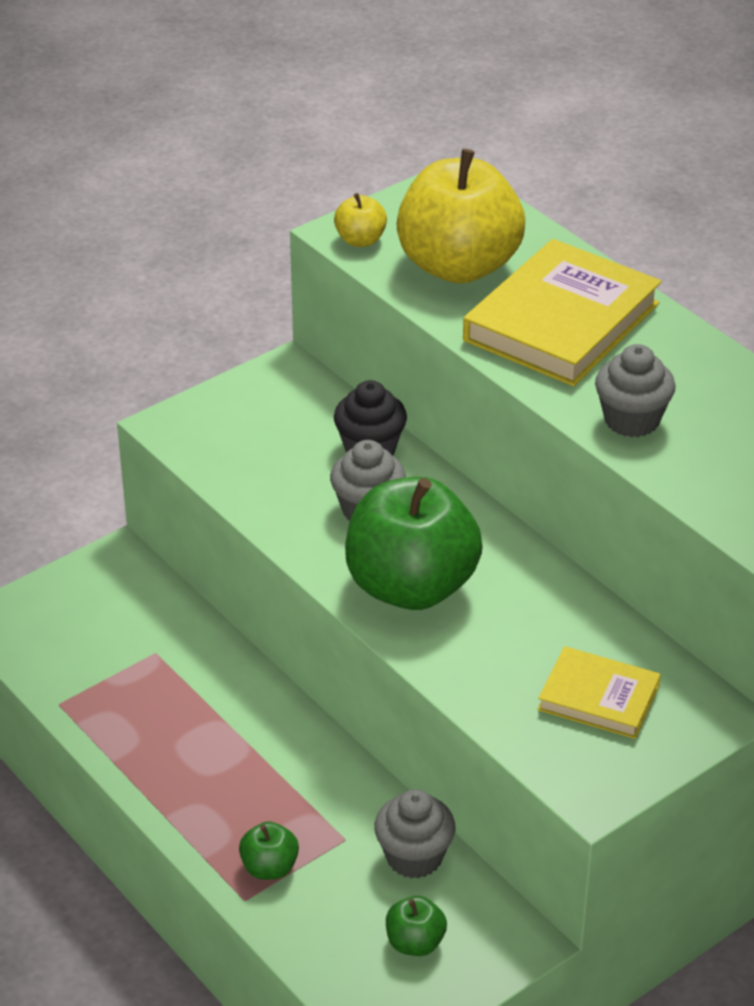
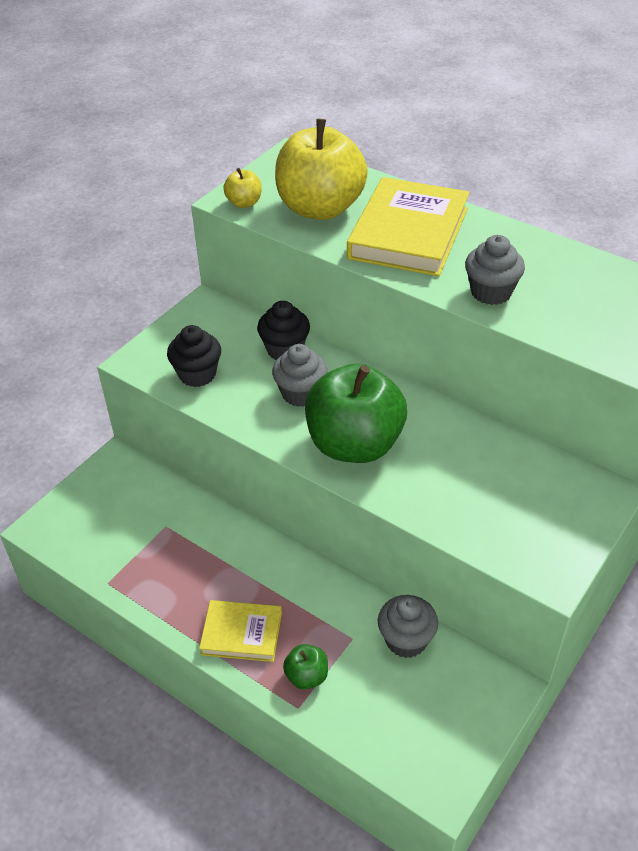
camera: 15 degrees left, 5 degrees up
(242, 458) = (197, 374): none -> black cupcake
(415, 943) = (434, 710): green apple -> none
(598, 698) = (521, 499): yellow book -> yellow book (241, 633)

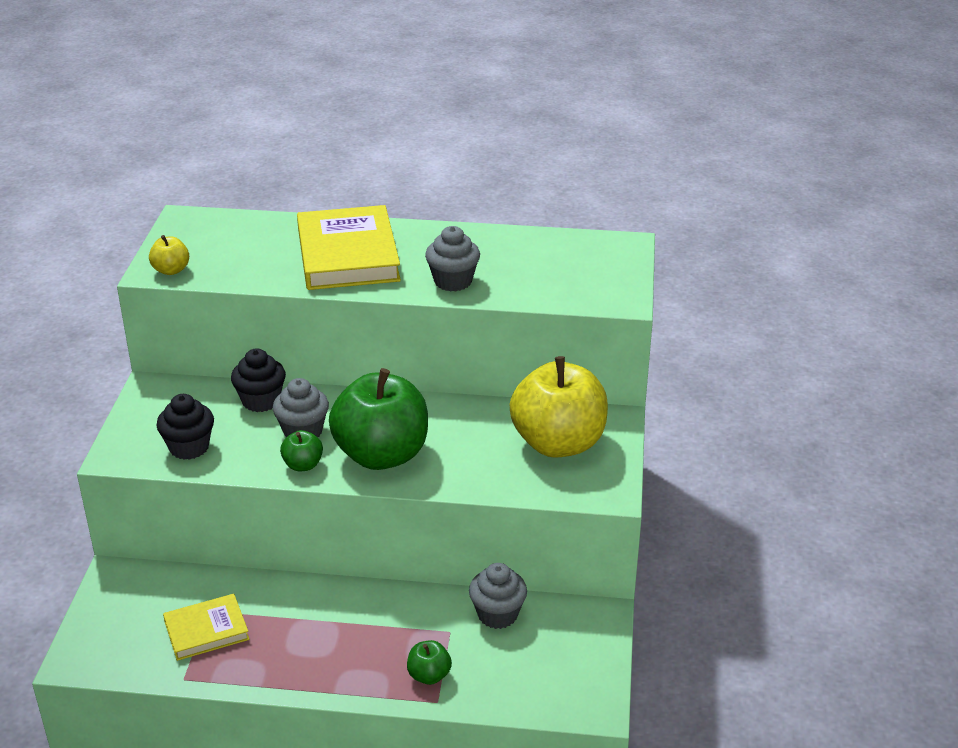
camera: 30 degrees left, 10 degrees down
(241, 633) = (346, 667): yellow book -> yellow book (206, 630)
(279, 428) = (303, 465): none -> green apple
(320, 208) = (250, 256): yellow apple -> yellow apple (558, 443)

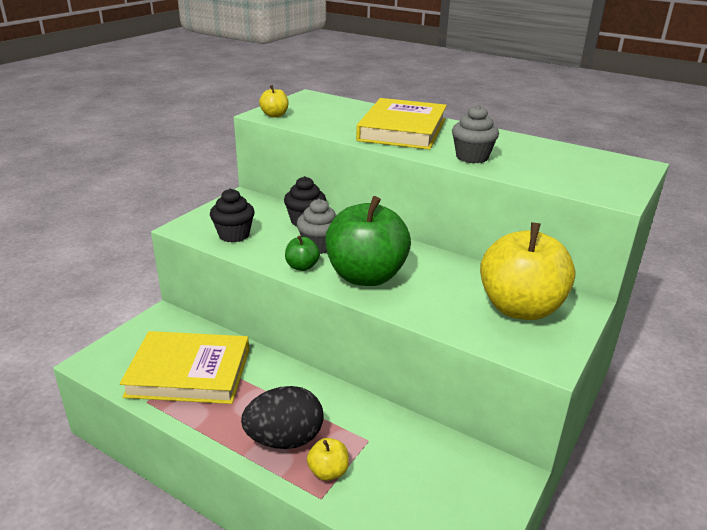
camera: 25 degrees right, 5 degrees down
(206, 630) = (189, 372): yellow book -> yellow book, size x1.78
(365, 662) = (284, 439): none -> black egg
(429, 675) = (328, 471): green apple -> yellow apple
(497, 614) = (417, 440): grey cupcake -> none

